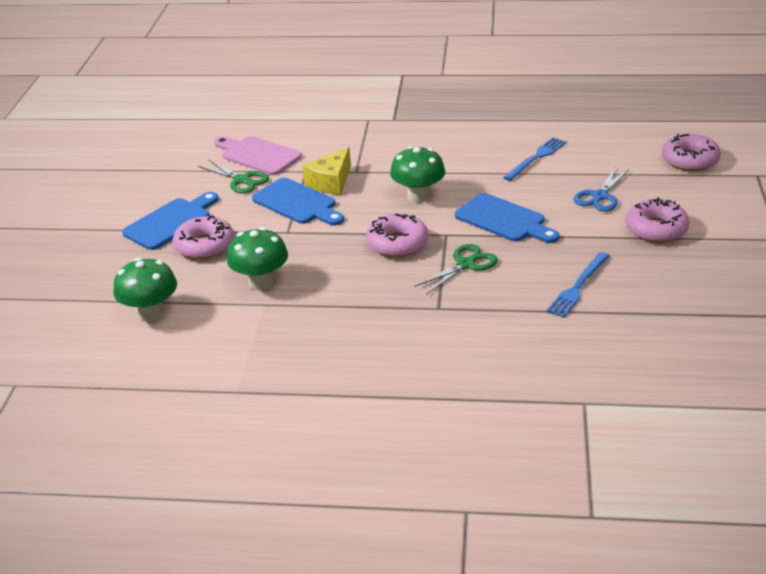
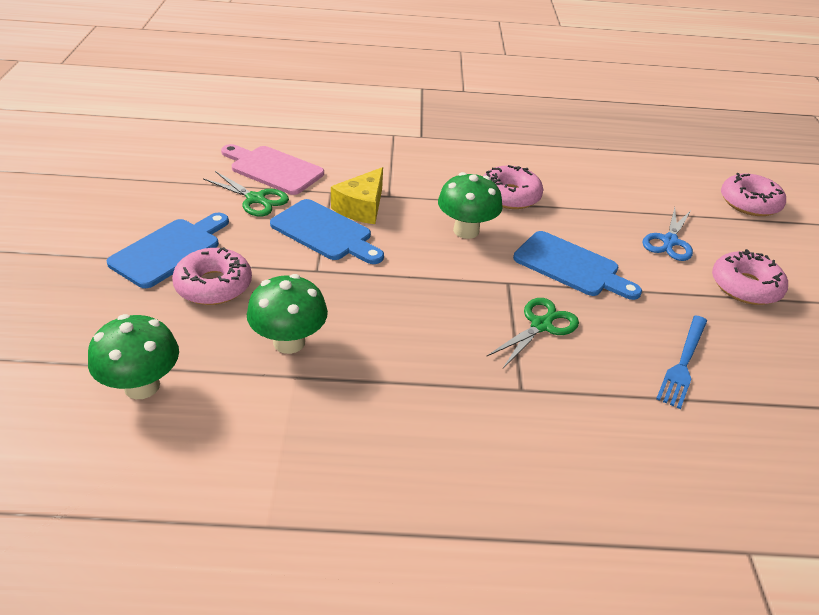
camera: 10 degrees left, 5 degrees up
(397, 243) = (453, 293): pink donut -> pink donut (510, 196)
(536, 158) = (586, 190): blue fork -> none

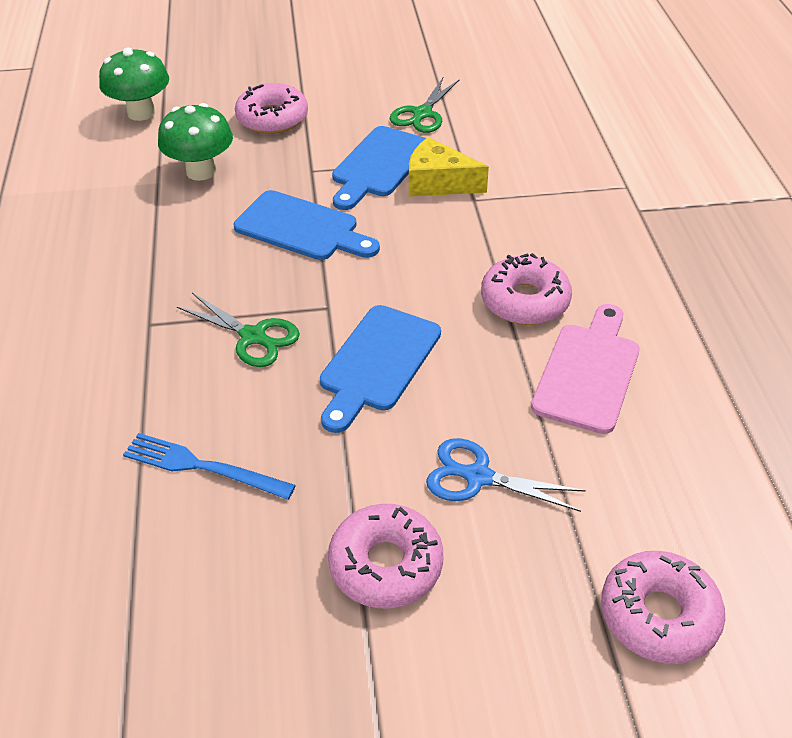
camera: 85 degrees right, 5 degrees up
(169, 250) = (317, 86): blue cutting board -> blue cutting board (301, 228)
(273, 169) = (487, 114): pink cutting board -> pink cutting board (588, 372)
(466, 231) = (423, 266): green mushroom -> none

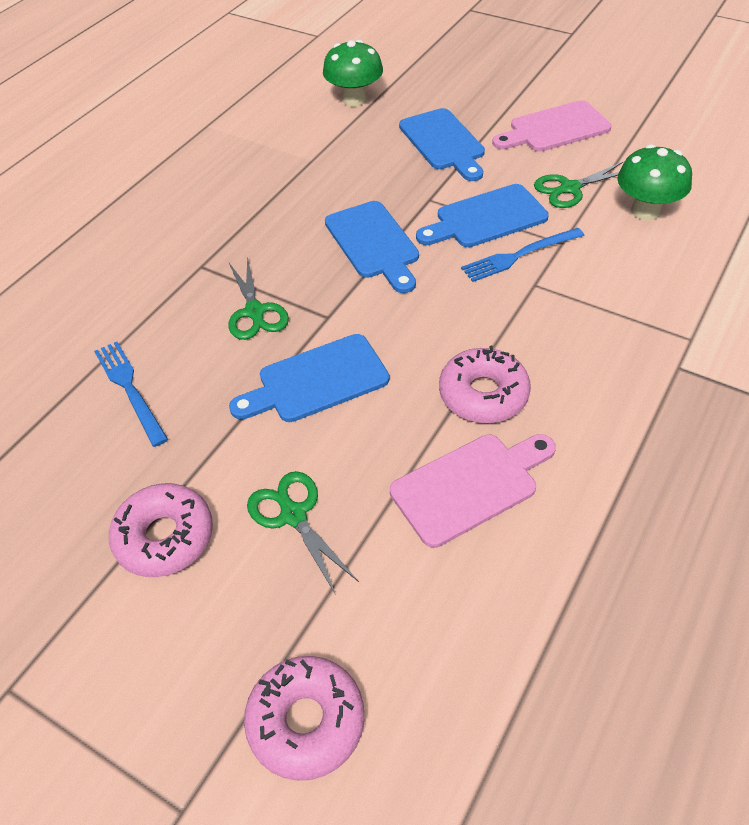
camera: 40 degrees right, 5 degrees up
(201, 171) = (349, 164): green mushroom -> green mushroom (645, 211)
(272, 118) = (443, 142): pink donut -> blue cutting board
(359, 71) = (555, 128): none -> pink cutting board
(438, 183) = (519, 255): yellow cheese -> blue fork
(478, 477) = (293, 515): blue scissors -> green scissors

